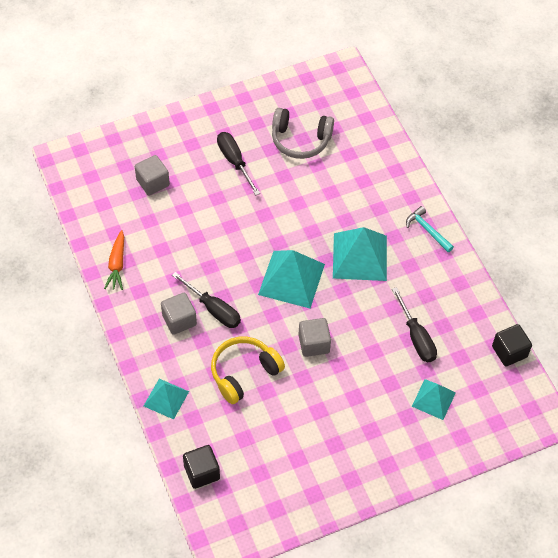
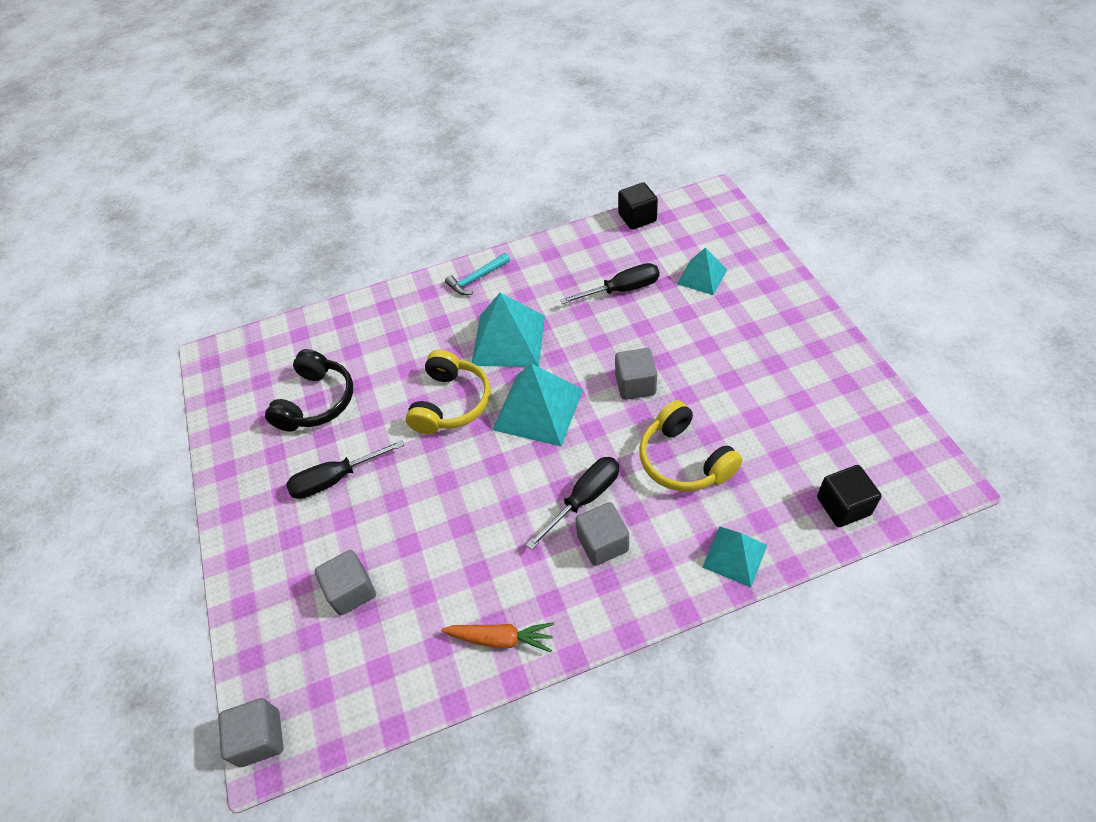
camera: 80 degrees left, 5 degrees down
(68, 152) = (260, 738): none -> grey cube
(298, 223) = (451, 403): none -> yellow headphones
(300, 140) = (317, 402): grey headphones -> black headphones

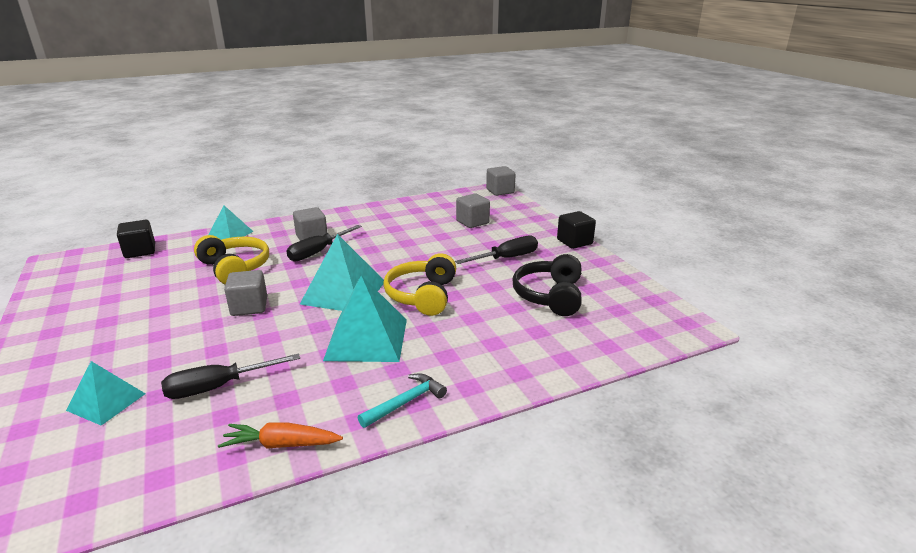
camera: 170 degrees right, 25 degrees down
(501, 639) = (380, 212): orange carrot -> orange carrot (281, 444)
(637, 218) = (132, 498): black cube -> black cube (574, 242)

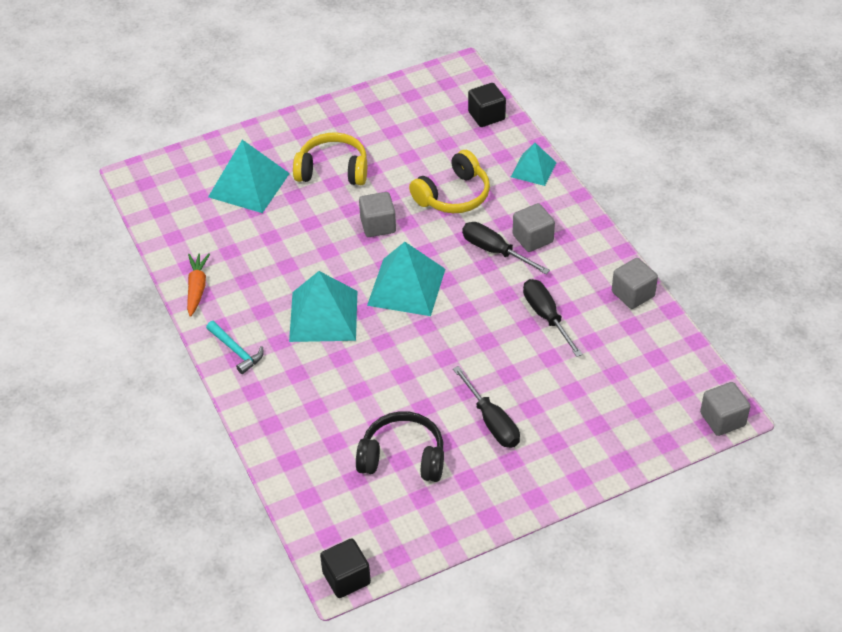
camera: 90 degrees right, 20 degrees up
(106, 402) = (249, 185): turquoise pyramid -> turquoise pyramid, size x1.67
(218, 387) = (261, 238): black screwdriver -> black screwdriver (546, 316)
(422, 295) = (401, 349): yellow headphones -> yellow headphones (333, 170)
(472, 222) = (597, 387): grey cube -> grey cube (633, 294)
(574, 242) = (545, 496): black cube -> black cube (346, 578)

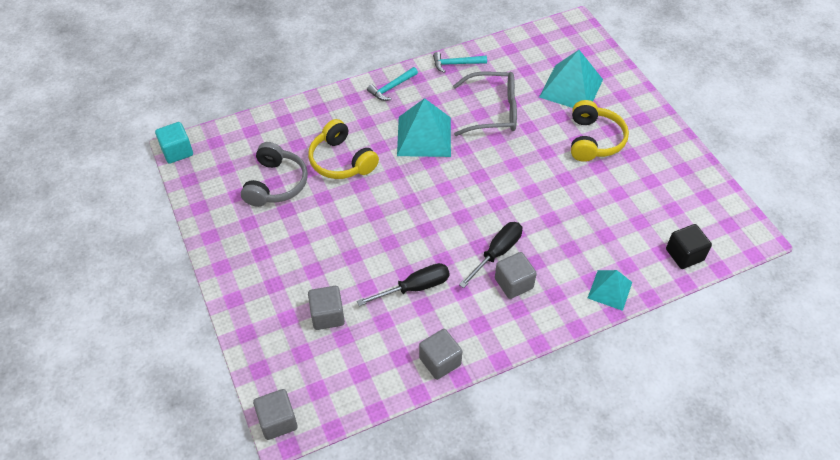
camera: 90 degrees right, 5 degrees up
(197, 288) = (456, 64): orange carrot -> turquoise hammer
(284, 253) = (492, 111): none -> grey glasses
(346, 578) = (177, 151): black cube -> turquoise cube
(378, 225) = (527, 170): grey cube -> grey cube (327, 315)
(403, 457) = (276, 184): black headphones -> grey headphones
(406, 287) = (454, 188): turquoise pyramid -> none
(453, 195) = (568, 224): yellow headphones -> yellow headphones (341, 161)
(492, 422) = (302, 242): black screwdriver -> none

